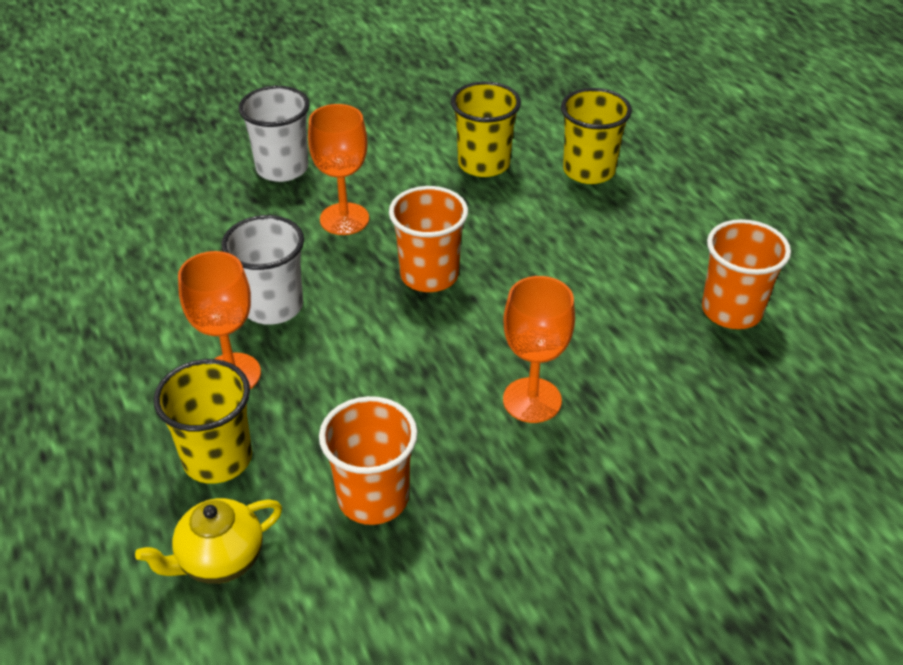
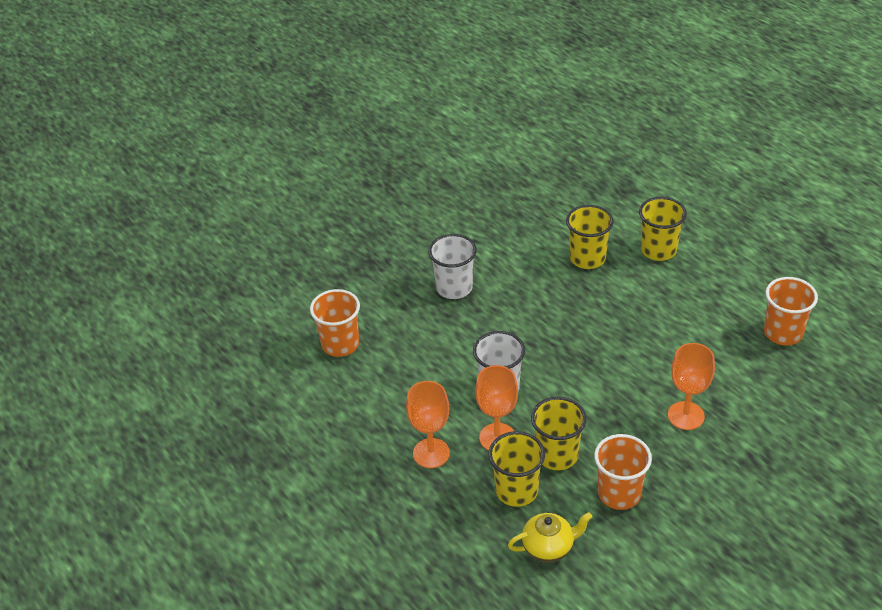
camera: 10 degrees left, 0 degrees up
(219, 560) = (549, 547): yellow teapot -> yellow teapot turned 150 degrees counterclockwise
(306, 418) = (557, 455): none -> yellow cup
(344, 219) = (514, 317): orange goblet -> orange goblet (431, 453)
(429, 275) = (588, 346): orange cup -> orange cup (340, 344)

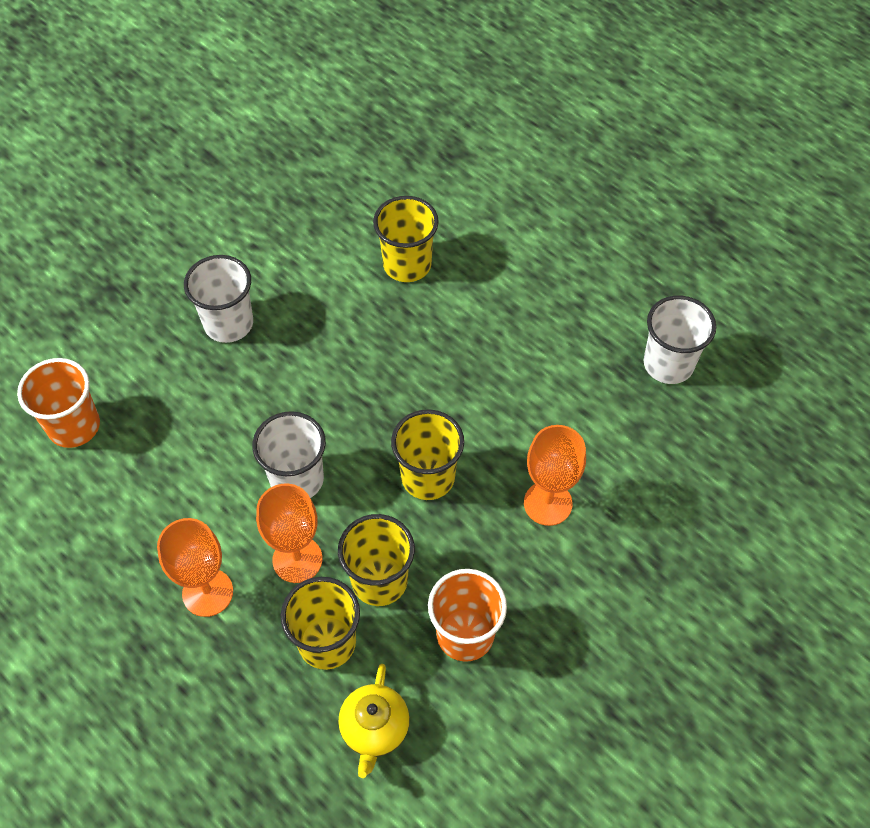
camera: 10 degrees left, 15 degrees up
(549, 547) = (374, 729): yellow teapot -> yellow teapot turned 120 degrees clockwise
(658, 250) = (500, 246): yellow cup -> yellow cup (428, 477)
(783, 333) = (668, 364): orange cup -> white cup

